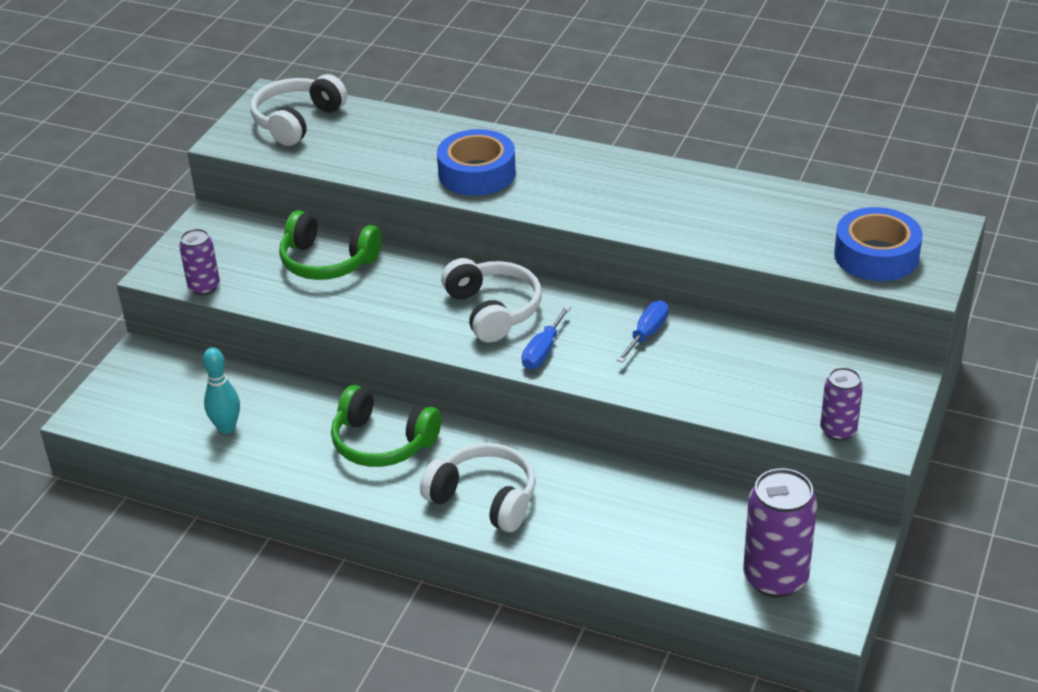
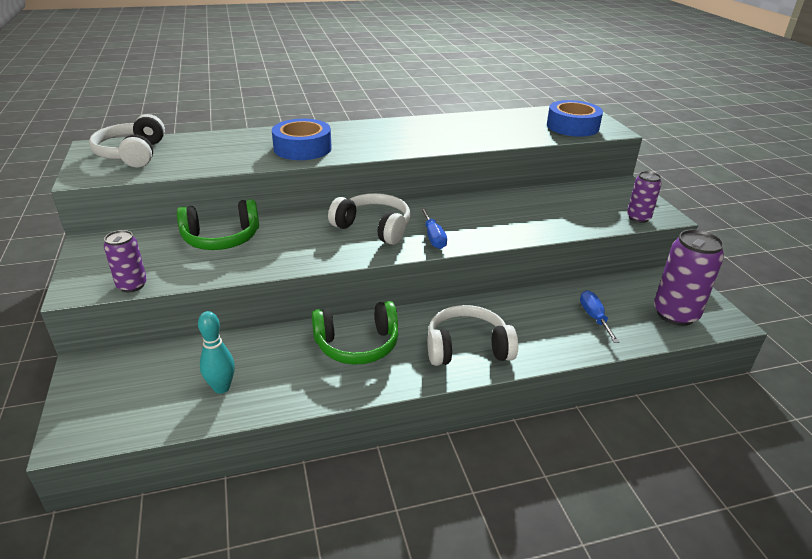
camera: 40 degrees left, 5 degrees down
(647, 334) = (479, 209): blue screwdriver -> blue screwdriver (594, 317)

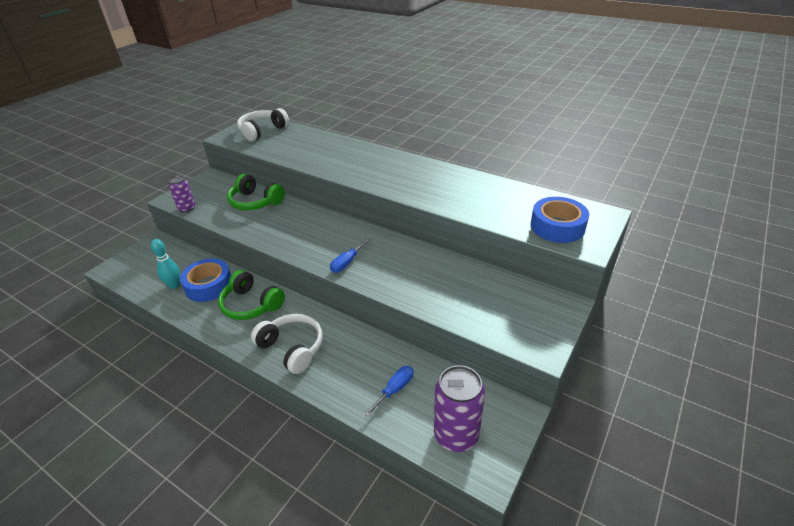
camera: 50 degrees right, 5 degrees up
(302, 148) = (339, 162): blue tape -> blue tape (209, 285)
(373, 228) = (329, 236): white headphones -> none
(638, 218) = (515, 337): purple can -> none

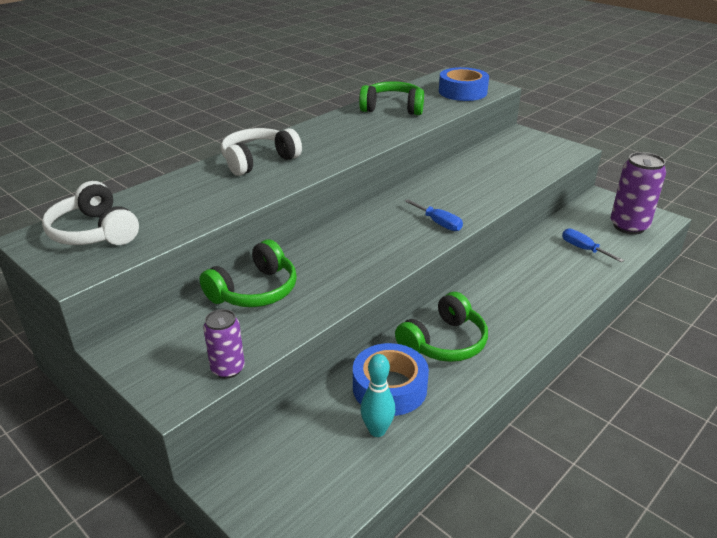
camera: 80 degrees left, 5 degrees down
(292, 348) = (527, 309): white headphones -> white headphones (258, 161)
(485, 192) = (392, 108): none -> green headphones

